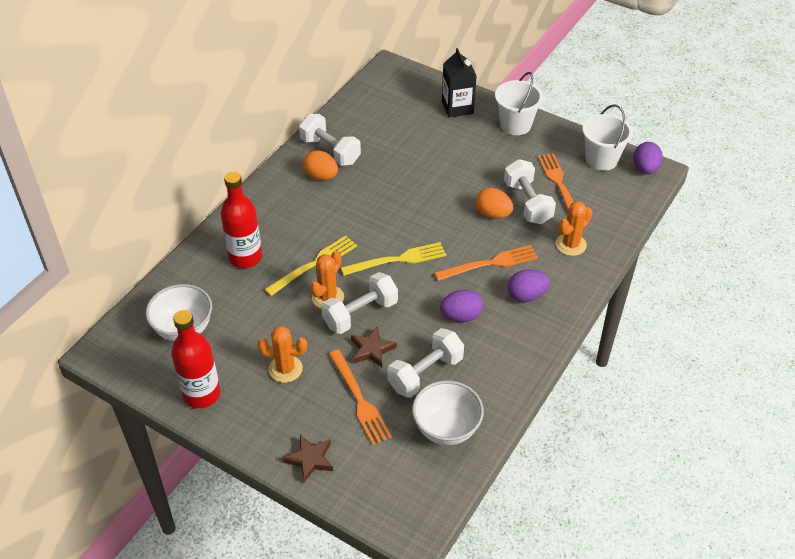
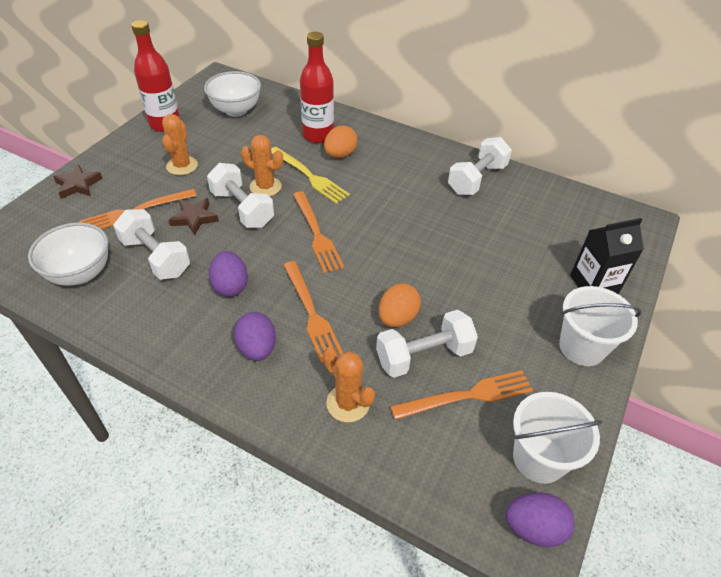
camera: 85 degrees right, 0 degrees up
(321, 176) = (436, 175): orange egg -> orange egg (340, 155)
(398, 259) = (317, 234): yellow fork -> orange fork

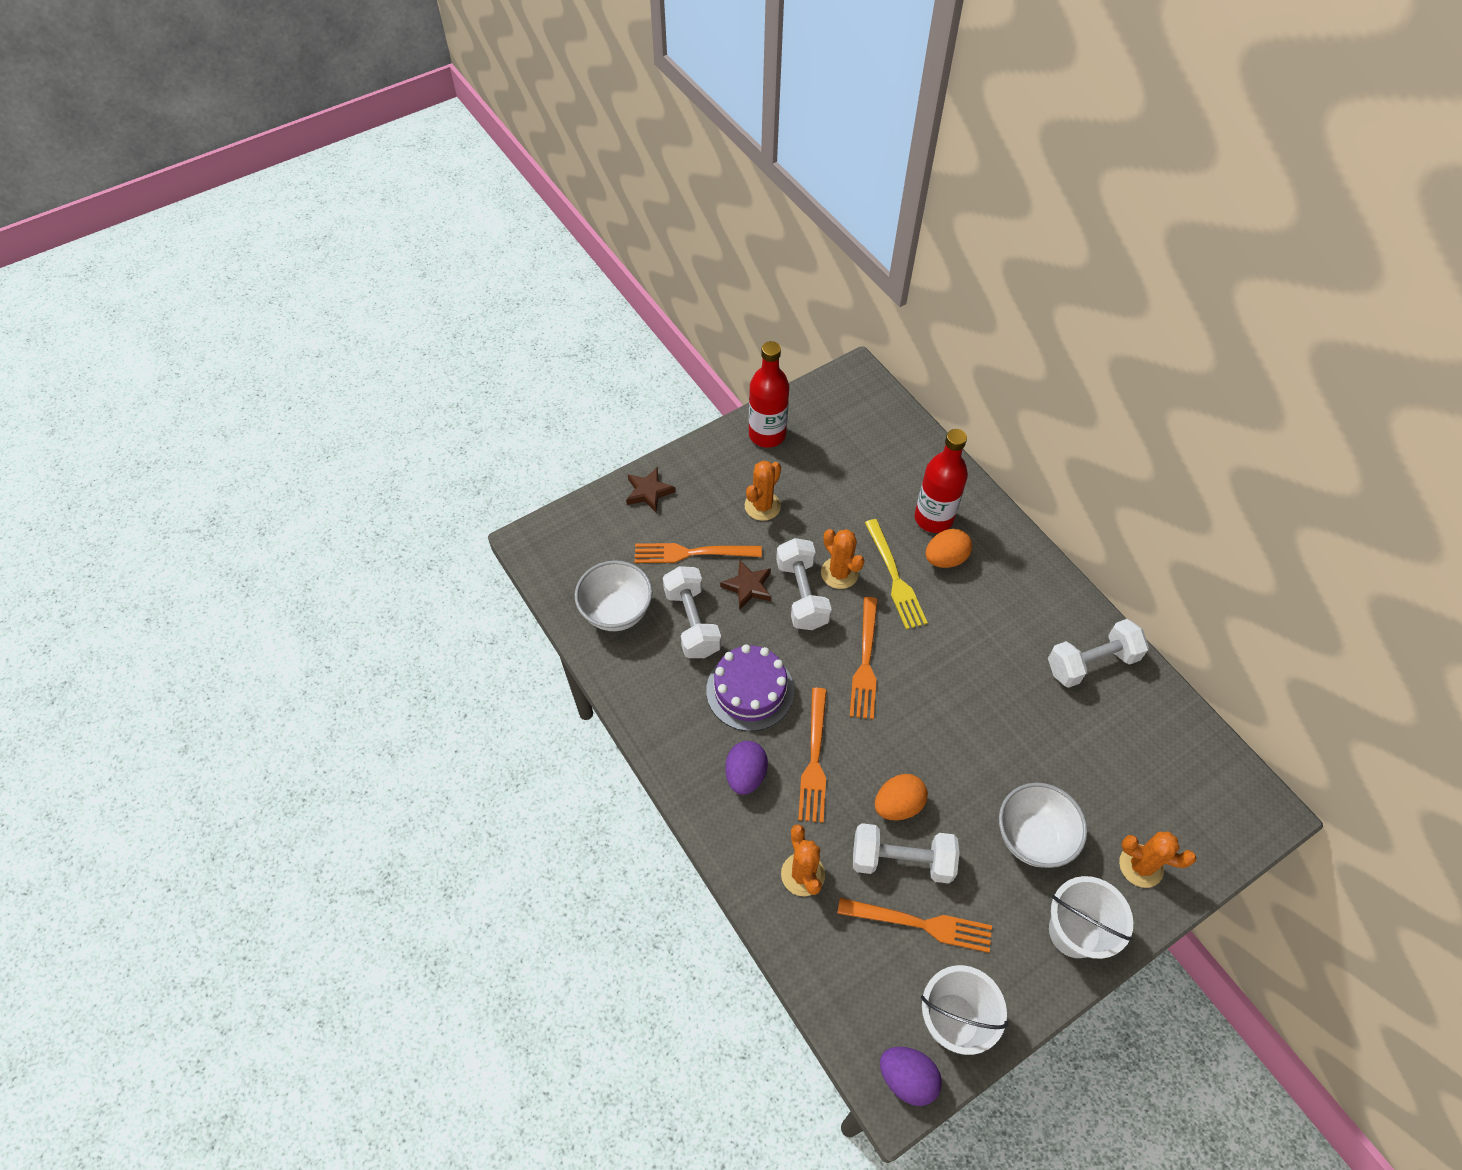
camera: 30 degrees right, 10 degrees up
(230, 286) = (750, 690): purple egg -> purple cake
(236, 110) = (855, 441): white bowl -> white bowl (1032, 837)
(594, 284) = (1141, 866): black carton -> orange cactus

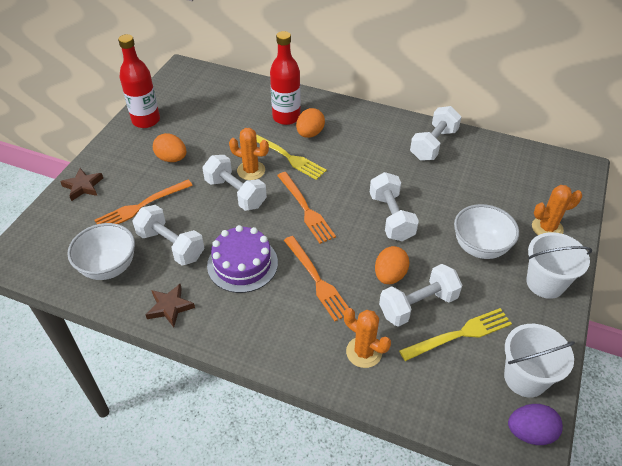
camera: 35 degrees left, 10 degrees down
(745, 775) = (278, 315): purple egg -> none
(748, 587) = (195, 206): brown star -> brown star (170, 307)
(762, 506) = (172, 158): orange cactus -> orange egg
(922, 924) = (460, 334): orange fork -> yellow fork
(957, 733) = (391, 217): none -> white dumbbell

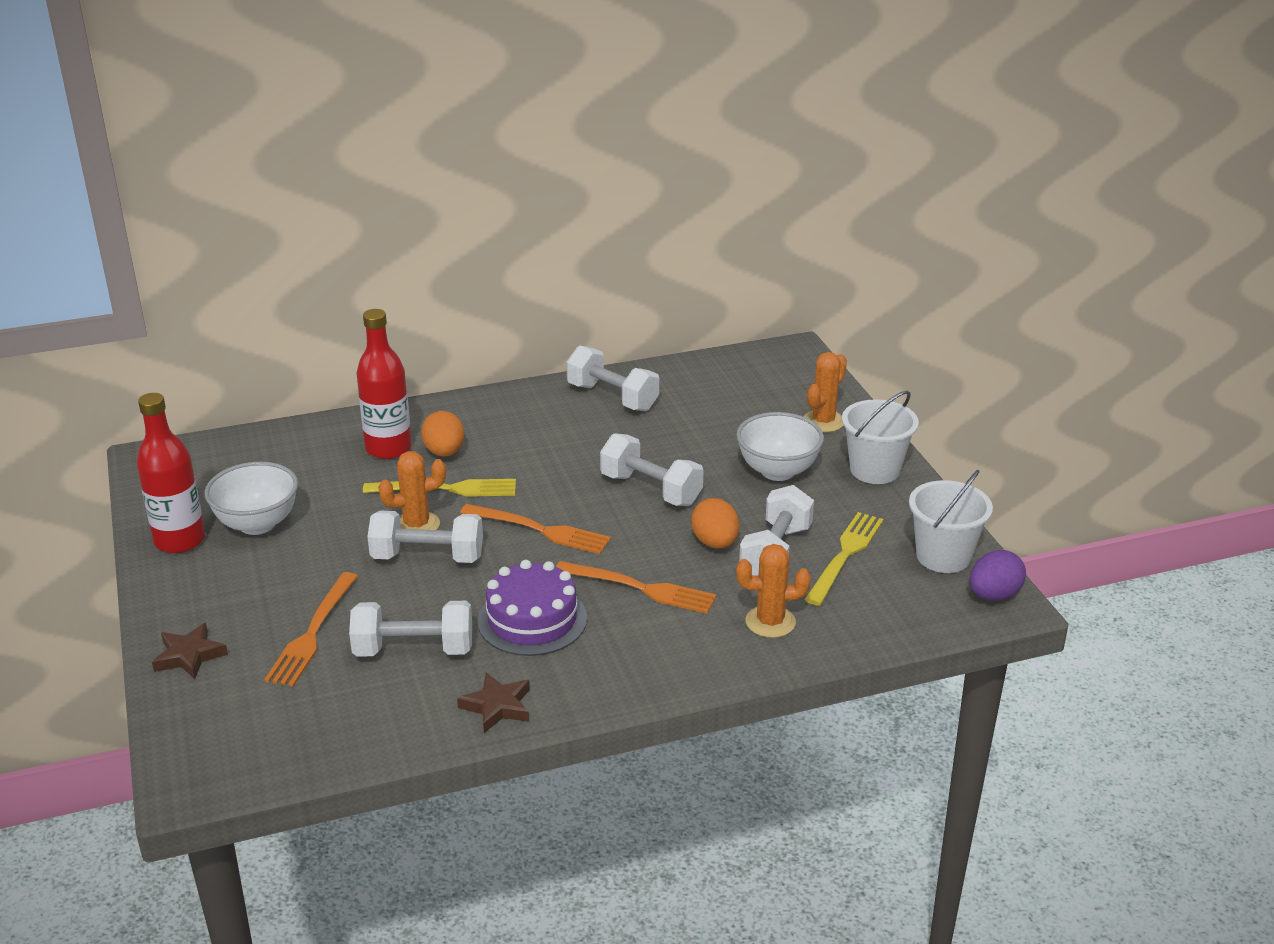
camera: 40 degrees left, 15 degrees down
(109, 267) = (358, 714): white bowl -> white bowl (257, 524)
(172, 158) = (284, 564): orange egg -> none
(433, 144) = (612, 397): white dumbbell -> white dumbbell turned 45 degrees counterclockwise

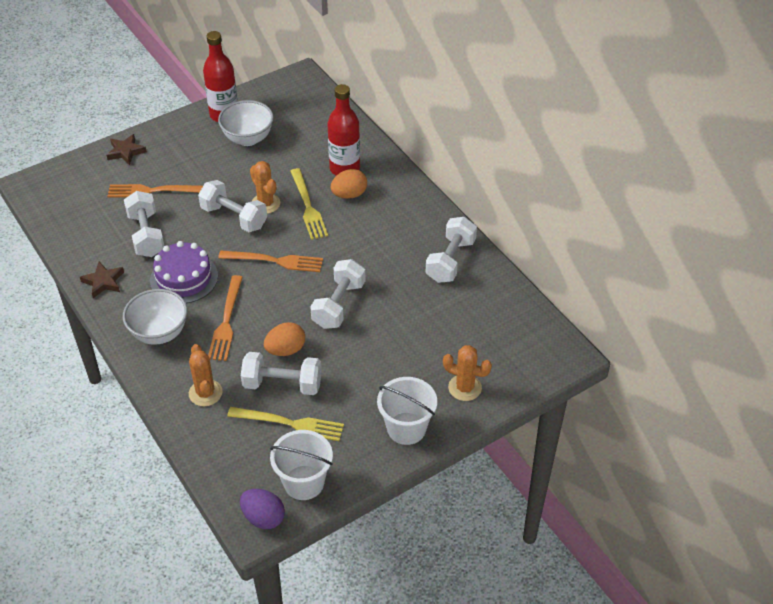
camera: 75 degrees right, 15 degrees up
(427, 557) = (234, 217): white dumbbell -> white dumbbell turned 45 degrees counterclockwise
(541, 530) = (276, 261): orange fork -> orange fork turned 90 degrees counterclockwise
(777, 471) = (385, 370): white bowl -> white bowl (159, 333)

